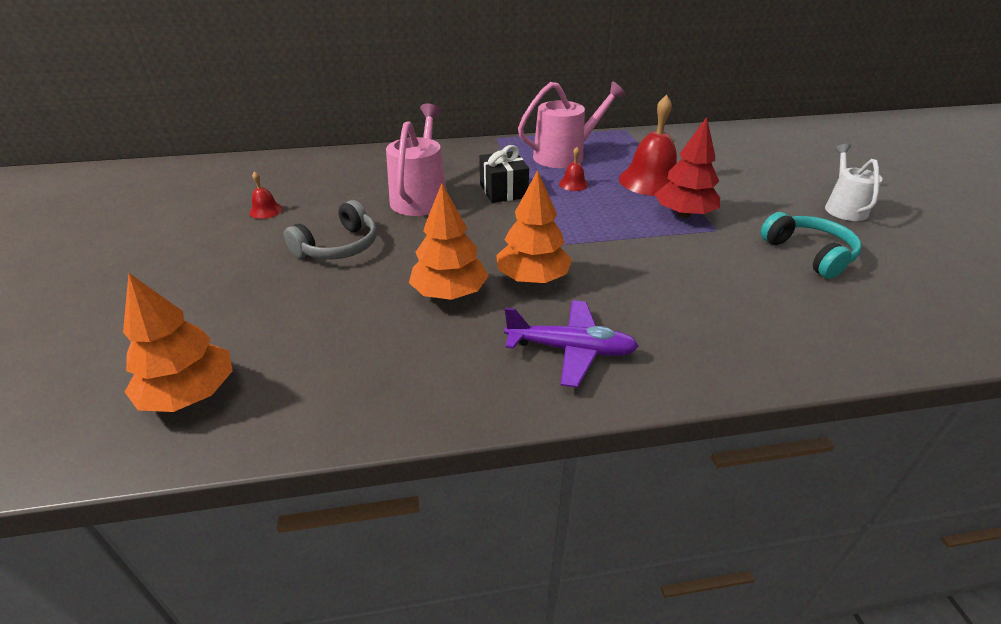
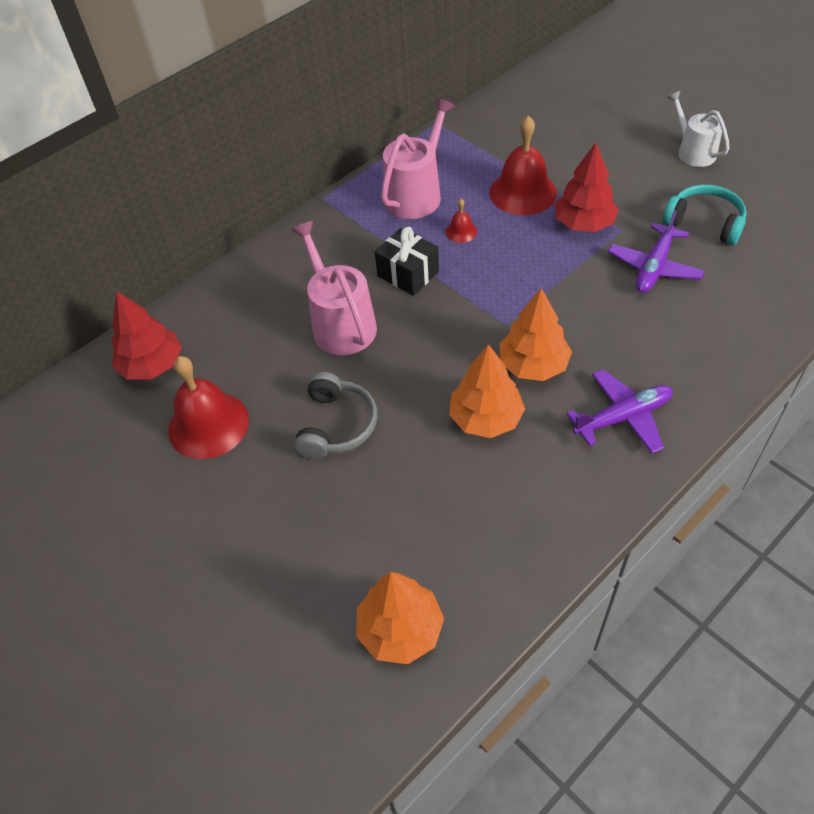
camera: 30 degrees left, 15 degrees up
(266, 210) = (208, 424): red bell -> red bell, size x2.18
(282, 171) = (152, 365): none -> red tree
(722, 263) = (654, 267): none -> purple plane

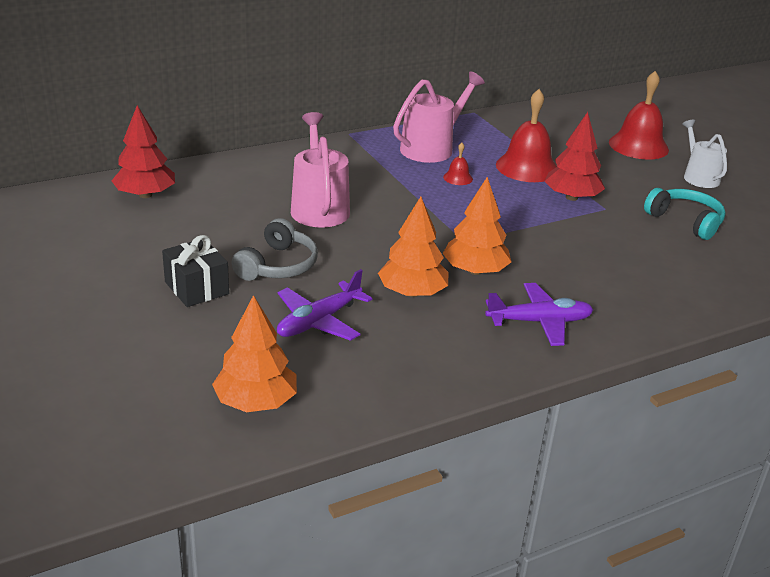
camera: 10 degrees right, 20 degrees down
(208, 424) = (169, 239): red bell -> red bell (638, 146)
(408, 274) = (395, 192): black gift -> black gift (196, 288)
(654, 267) = (622, 237): purple plane -> purple plane (319, 321)

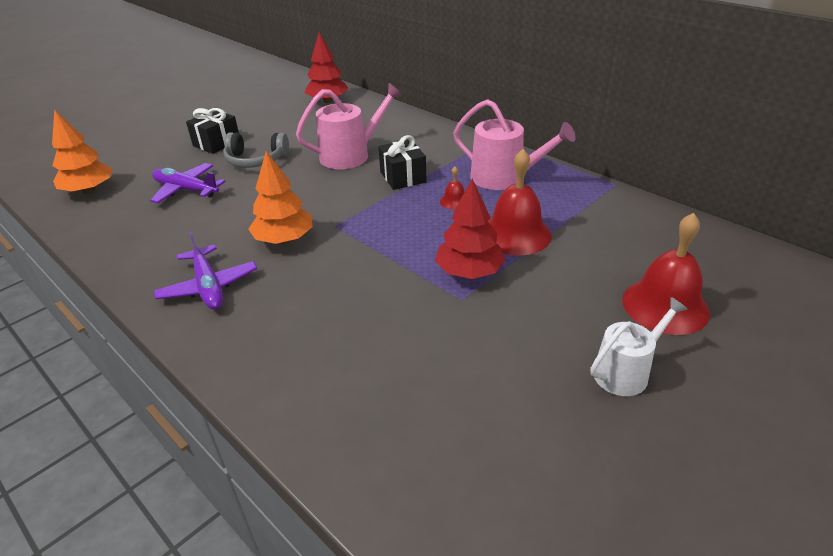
camera: 75 degrees right, 5 degrees up
(393, 190) = (403, 177): none -> black gift
(412, 292) = (237, 217): orange tree -> none
(685, 221) = (477, 368): turquoise headphones -> none

